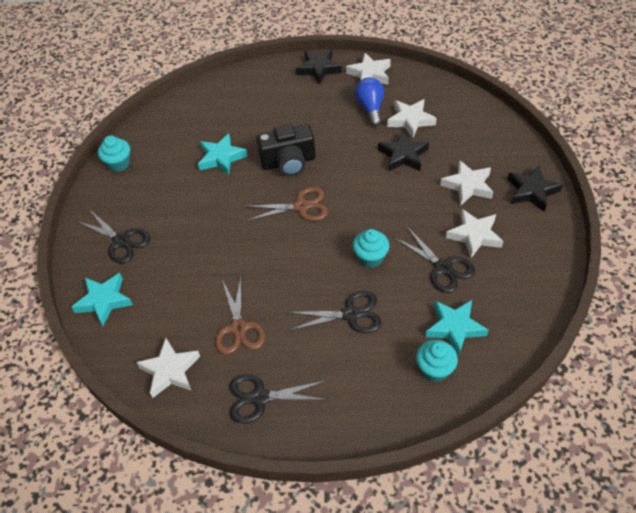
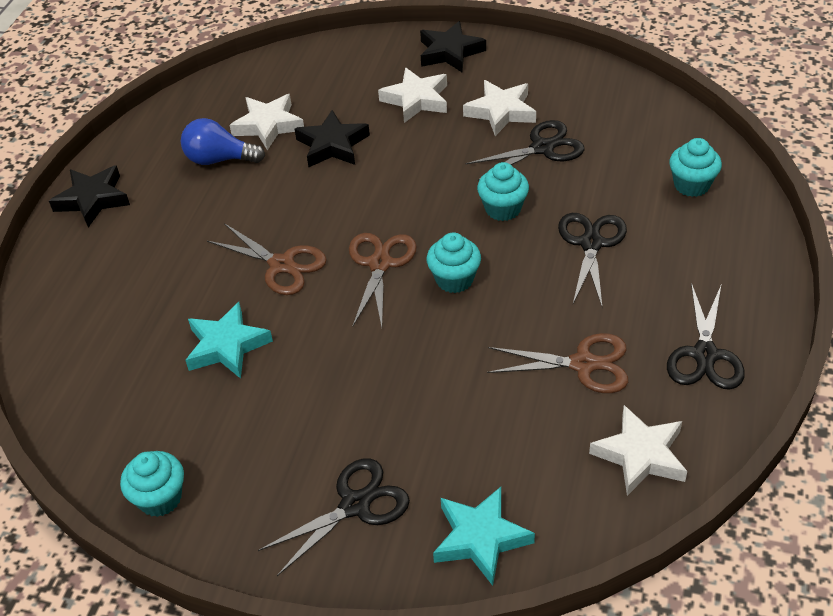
camera: 75 degrees left, 5 degrees down
(288, 162) = (282, 265): black camera -> brown scissors
(297, 246) = (454, 279): none -> turquoise cupcake
(370, 74) = (145, 147): white star -> none
(455, 327) = (635, 156): turquoise star -> none

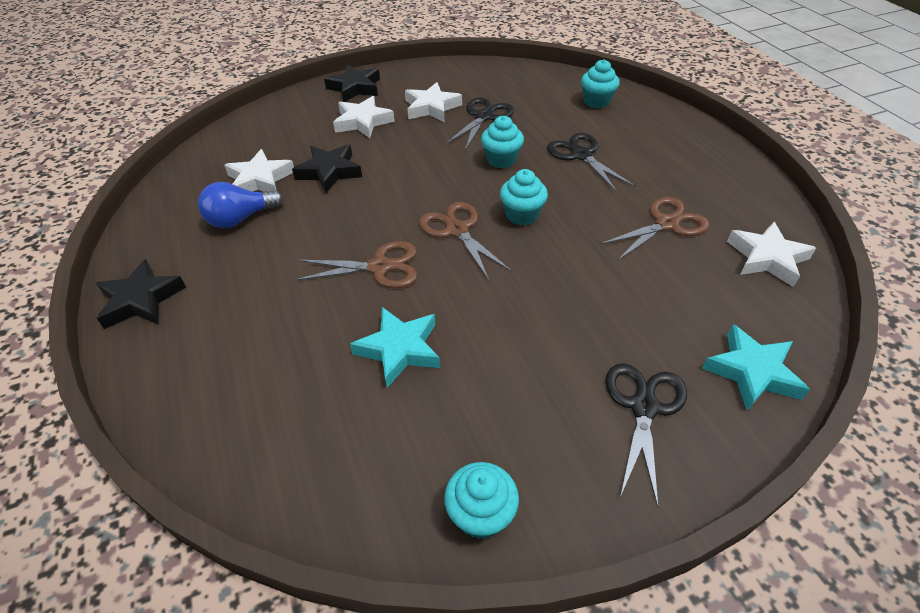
camera: 40 degrees left, 0 degrees up
(705, 355) = (723, 184): black scissors -> none

